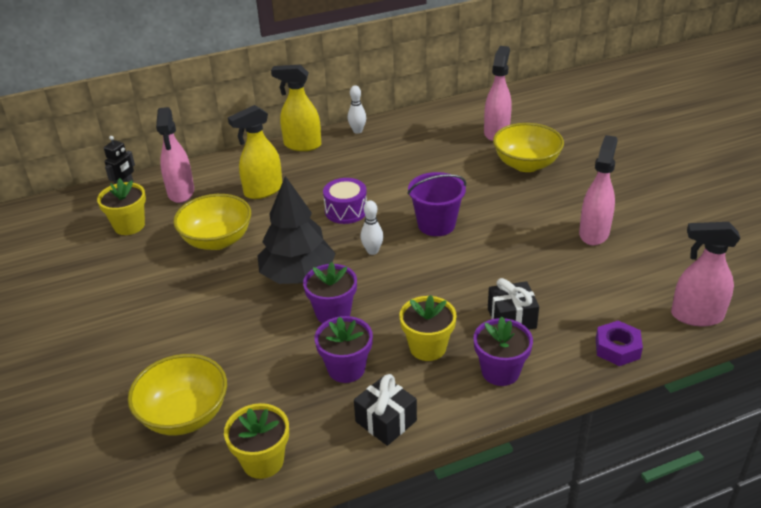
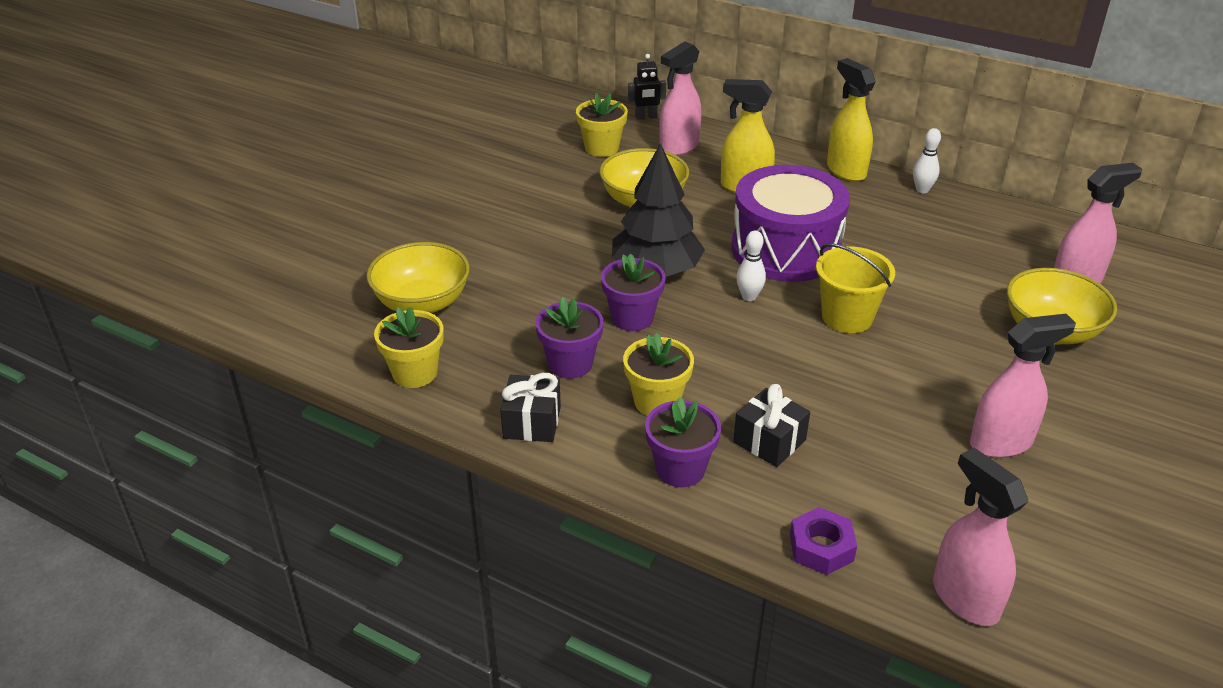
camera: 50 degrees right, 0 degrees up
(346, 211) = (785, 249): purple drum -> purple drum, size x1.99
(436, 224) = (847, 317): purple bucket -> yellow bucket

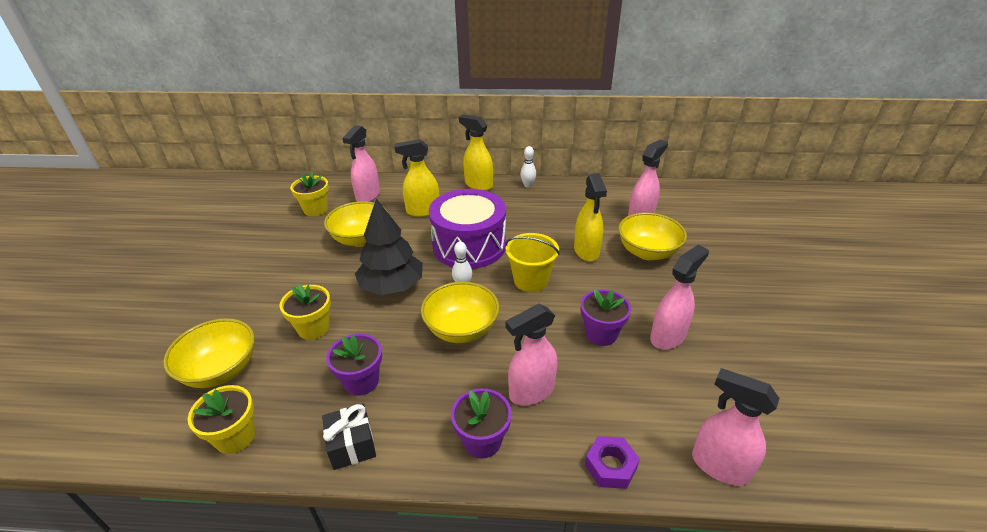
camera: 25 degrees left, 0 degrees up
(632, 318) = (391, 328): purple flower pot -> purple flower pot (601, 334)
(646, 117) = (337, 181): black robot -> none
(657, 402) = (439, 389): yellow flower pot -> yellow flower pot (313, 328)
(719, 346) = (461, 329): none -> yellow bowl
(769, 441) = (531, 391): black gift -> pink spray bottle
(954, 304) = (586, 251): none -> yellow spray bottle

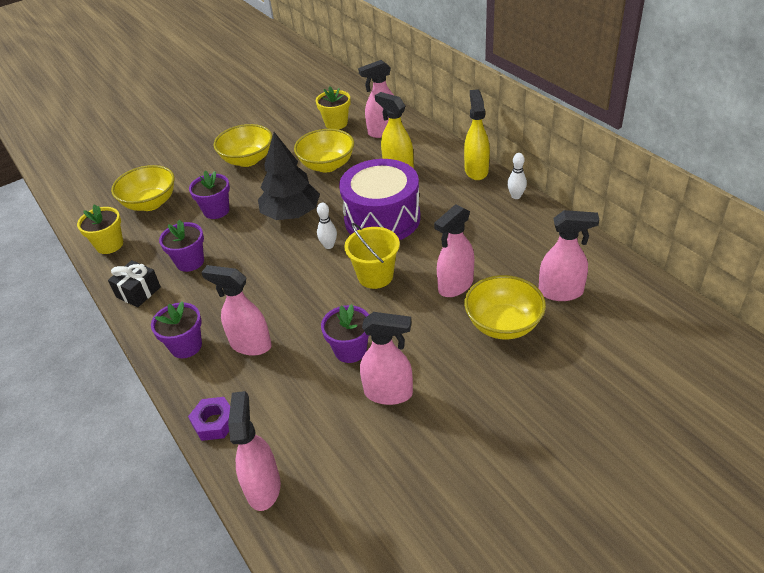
camera: 55 degrees right, 5 degrees up
(313, 328) = (216, 211): yellow flower pot -> purple flower pot
(461, 329) = (280, 274): yellow bowl -> yellow bowl (247, 160)
(586, 251) = (455, 286): yellow spray bottle -> pink spray bottle

